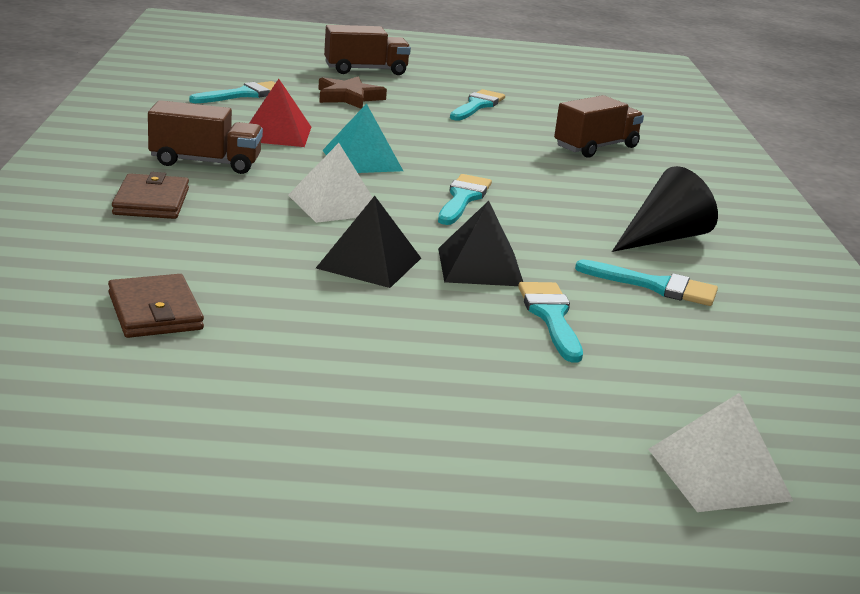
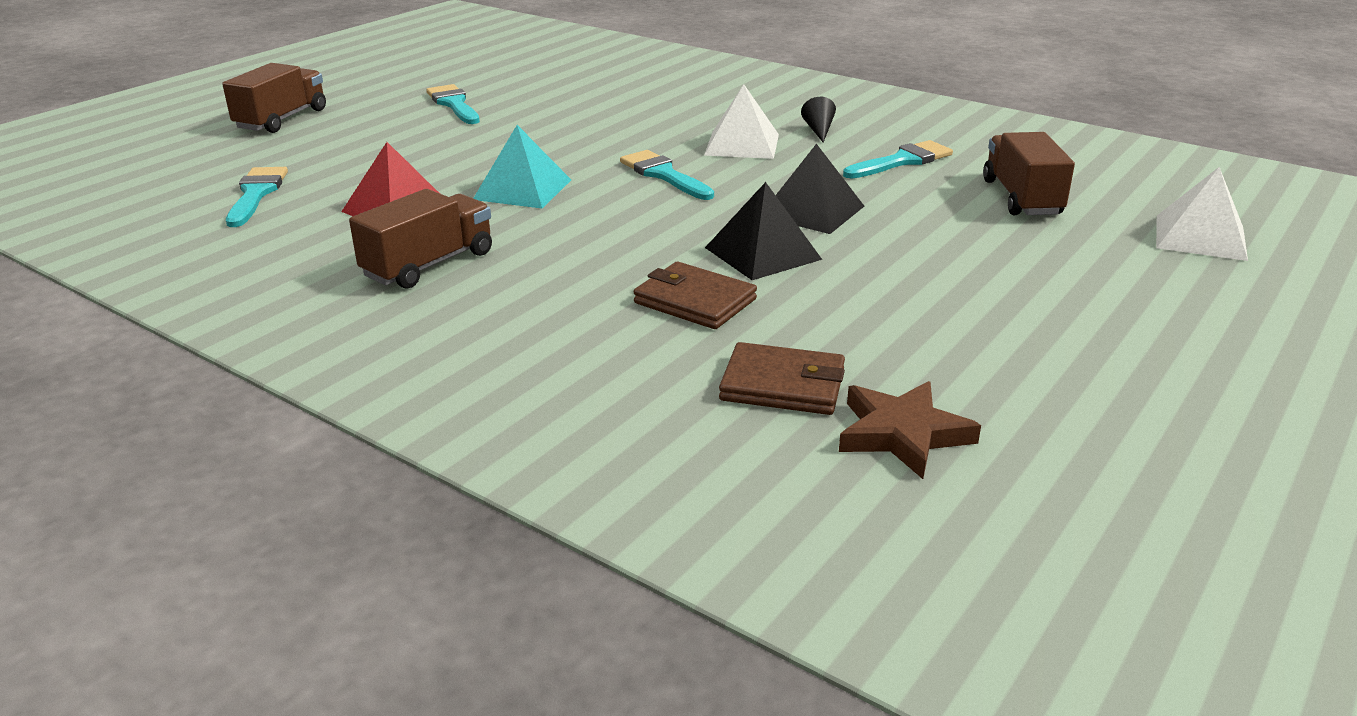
camera: 50 degrees left, 5 degrees up
(151, 201) = (502, 320): brown wallet -> brown wallet (695, 301)
(334, 204) = (615, 231): white pyramid -> white pyramid (742, 144)
(348, 97) = (347, 148): brown star -> brown star (902, 434)
(551, 317) = (927, 214): turquoise brush -> none
(596, 147) = (613, 93): brown truck -> brown truck (1021, 198)
(662, 238) = (819, 130): black cone -> black cone, size x0.50

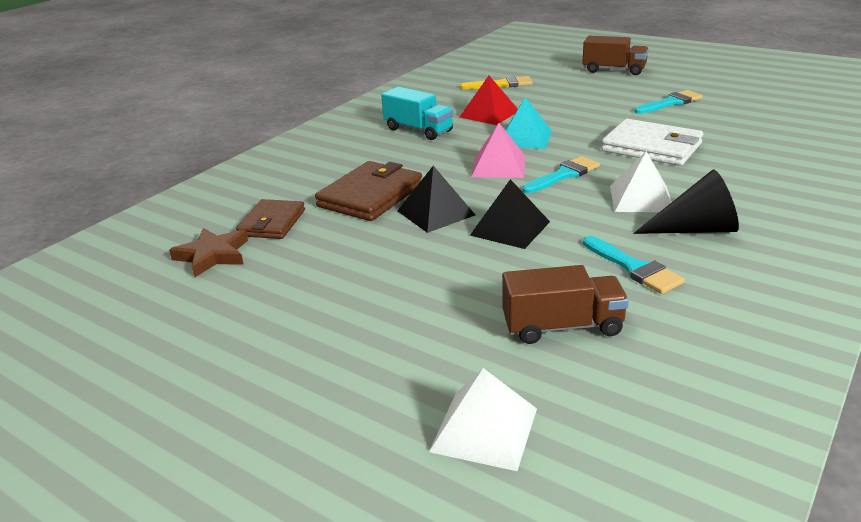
camera: 90 degrees right, 0 degrees up
(256, 194) = (501, 84): turquoise brush -> yellow brush
(429, 264) = (418, 130): brown truck -> turquoise truck
(598, 127) = (651, 147): none -> white wallet
(618, 209) = (499, 166): none -> pink pyramid
(695, 301) = (370, 196): brown wallet -> brown wallet, size x1.51
(819, 130) = (695, 229): black cone -> black cone, size x2.01

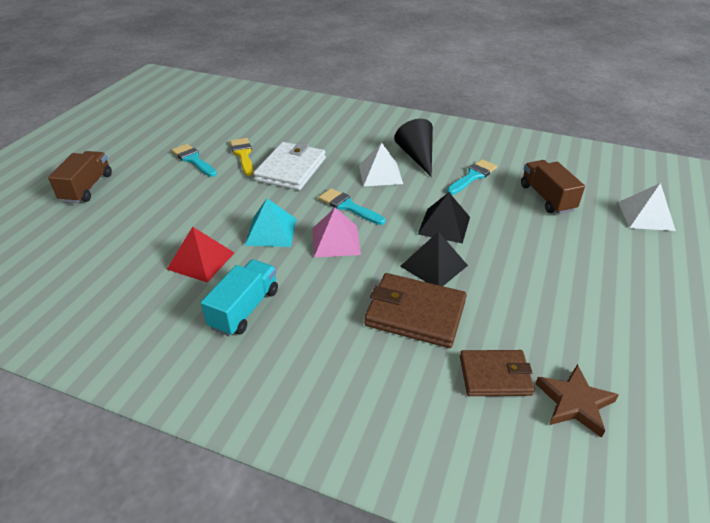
camera: 105 degrees left, 10 degrees up
(501, 84) = (102, 261): yellow brush -> yellow brush (243, 155)

